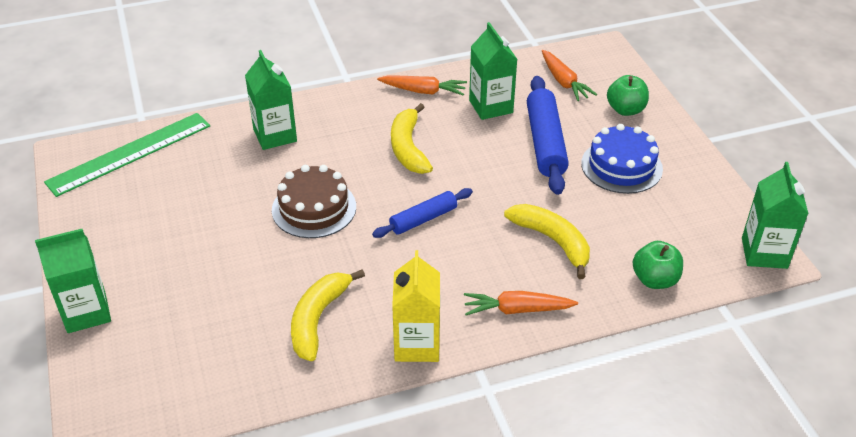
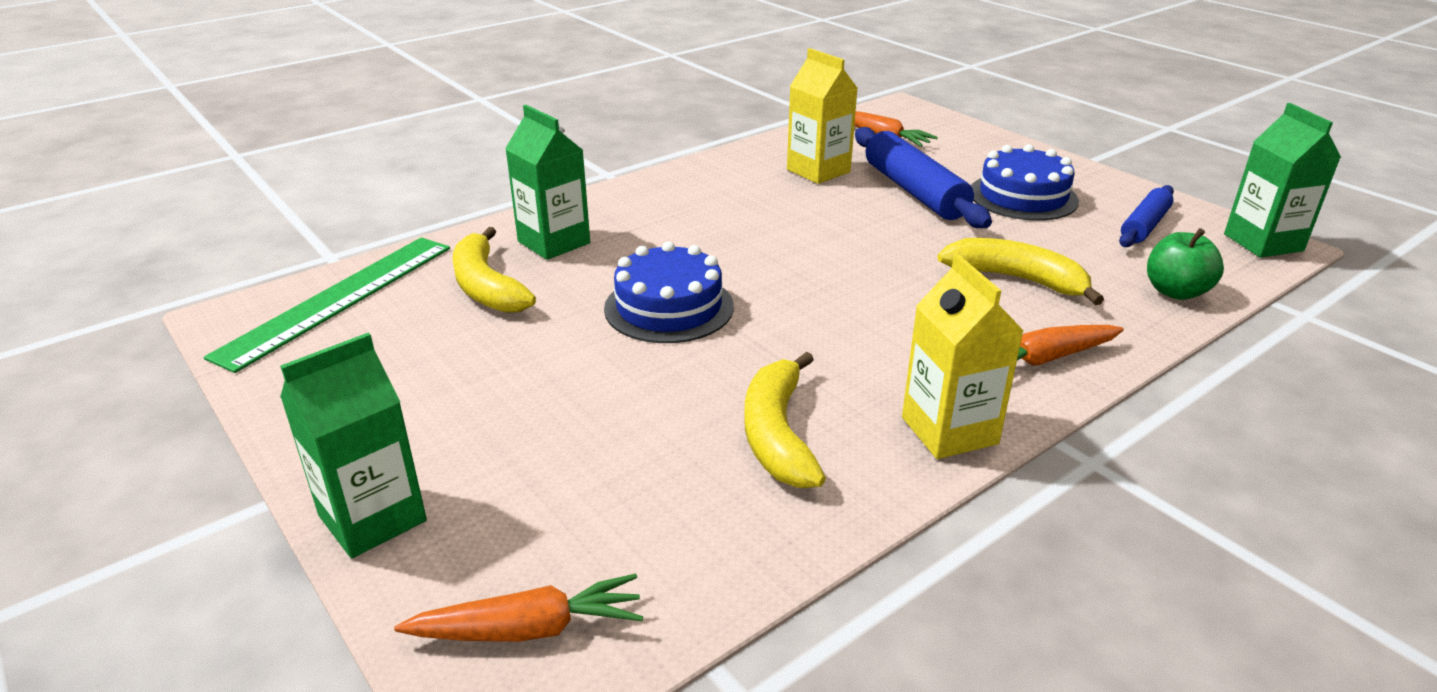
camera: 20 degrees left, 10 degrees down
(314, 208) = (669, 307): brown cake -> blue cake
(408, 148) = (749, 224): yellow banana -> yellow banana (486, 286)
(423, 91) = (722, 170): orange carrot -> orange carrot (529, 629)
(423, 219) = (831, 290): blue rolling pin -> blue rolling pin (1144, 226)
(491, 106) = (818, 171): green carton -> yellow carton
(625, 110) = (976, 150): green apple -> none

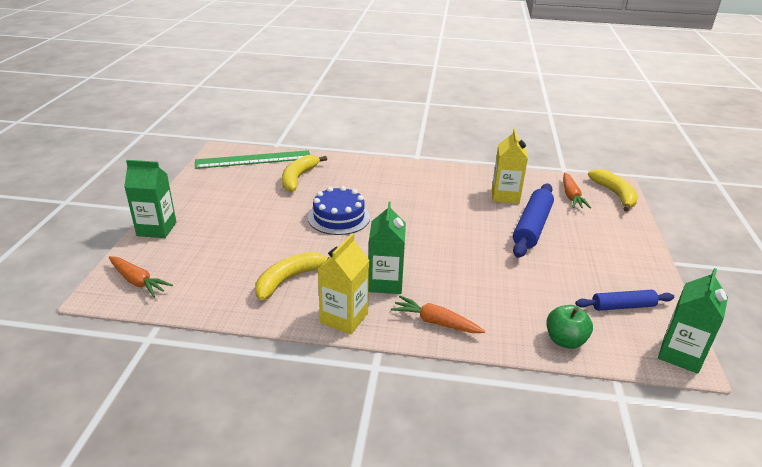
camera: 45 degrees right, 0 degrees up
(554, 242) = (346, 173): green carton -> green carton (385, 283)
(1017, 279) = (495, 288): yellow banana -> yellow banana (615, 194)
(1023, 196) = (585, 257): blue cake -> none

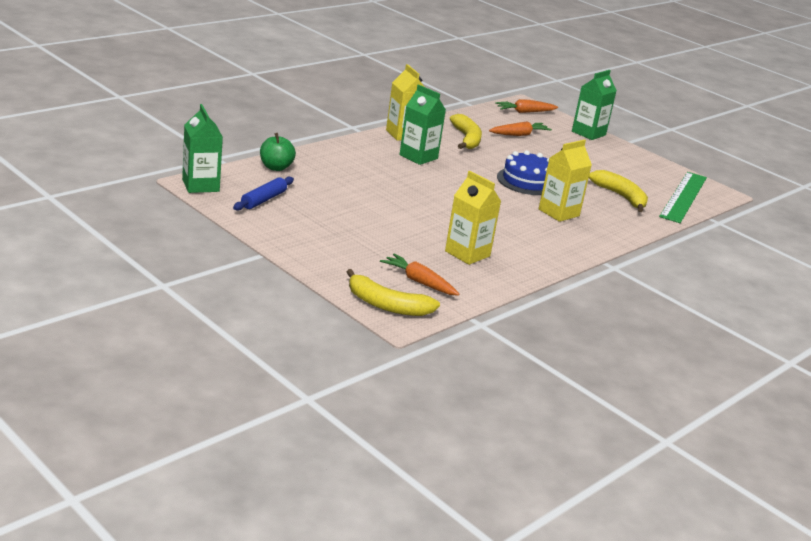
camera: 125 degrees right, 5 degrees down
(375, 189) = (559, 212): none -> yellow carton
(435, 322) = (357, 150): orange carrot -> orange carrot (519, 135)
(532, 227) = (401, 233): blue rolling pin -> none

